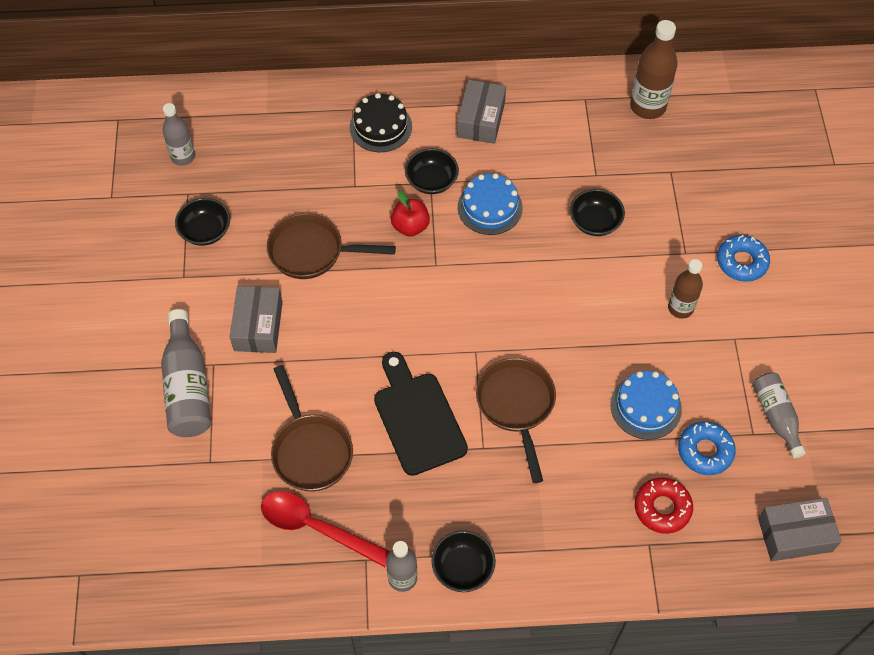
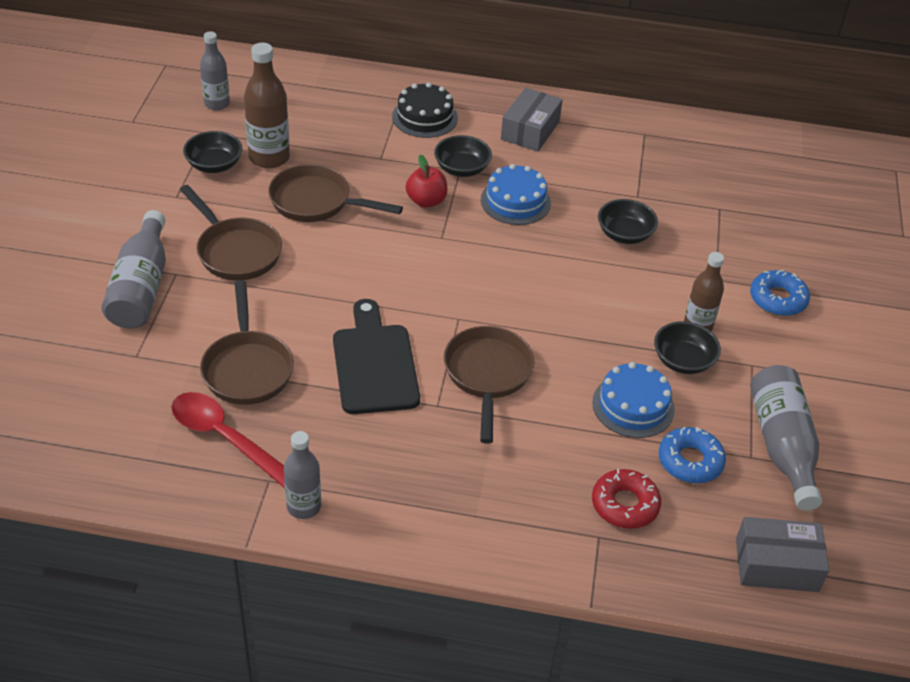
camera: 10 degrees right, 15 degrees down
(258, 326) = (235, 251): grey box -> brown pan
(463, 567) = (376, 512): black bowl -> black bowl (683, 361)
(647, 106) = (709, 152): brown bottle -> brown bottle (269, 158)
(776, 416) = (782, 446): grey bottle -> grey bottle, size x1.53

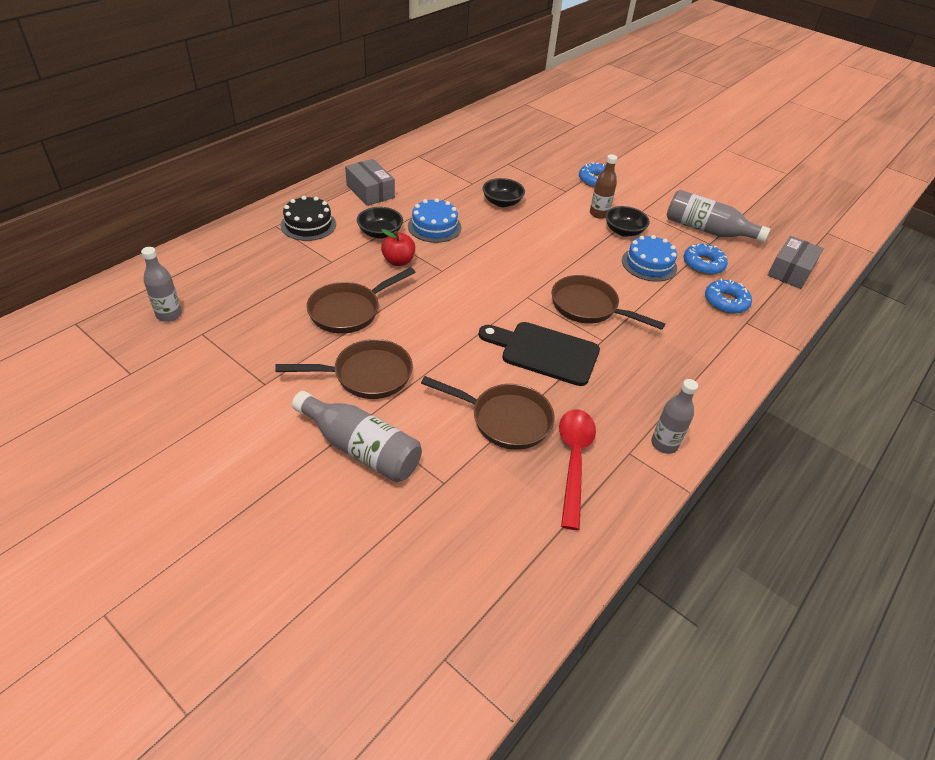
camera: 60 degrees left, 0 degrees up
(214, 165) = (247, 346): black bowl -> none
(226, 439) = (574, 461): red spoon -> red spoon turned 120 degrees clockwise
(269, 158) = (271, 313): brown bottle -> none
(625, 505) = (726, 302): red donut -> blue donut

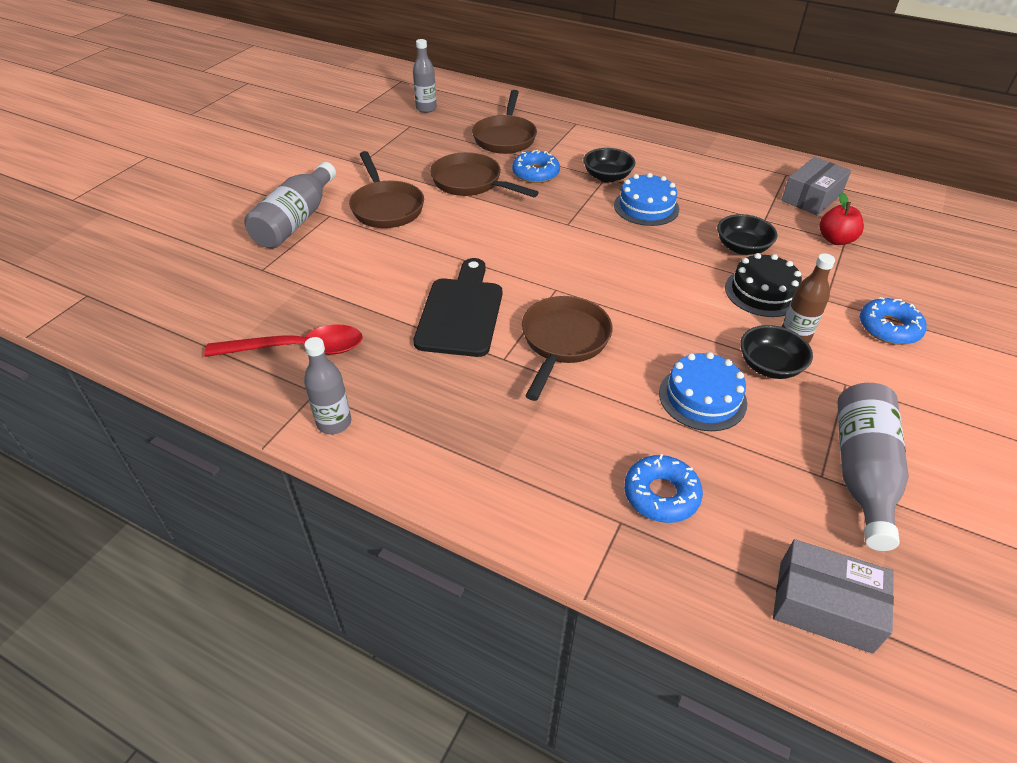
camera: 80 degrees right, 0 degrees up
(308, 224) = (590, 137): black cake -> black cake (762, 292)
(370, 191) = (679, 158): grey box -> grey box (811, 197)
(398, 261) = (565, 195): red apple -> red apple (835, 240)
(505, 419) = (347, 295): brown pan -> brown pan (505, 137)
(703, 264) = (749, 465): blue donut -> blue donut (535, 173)

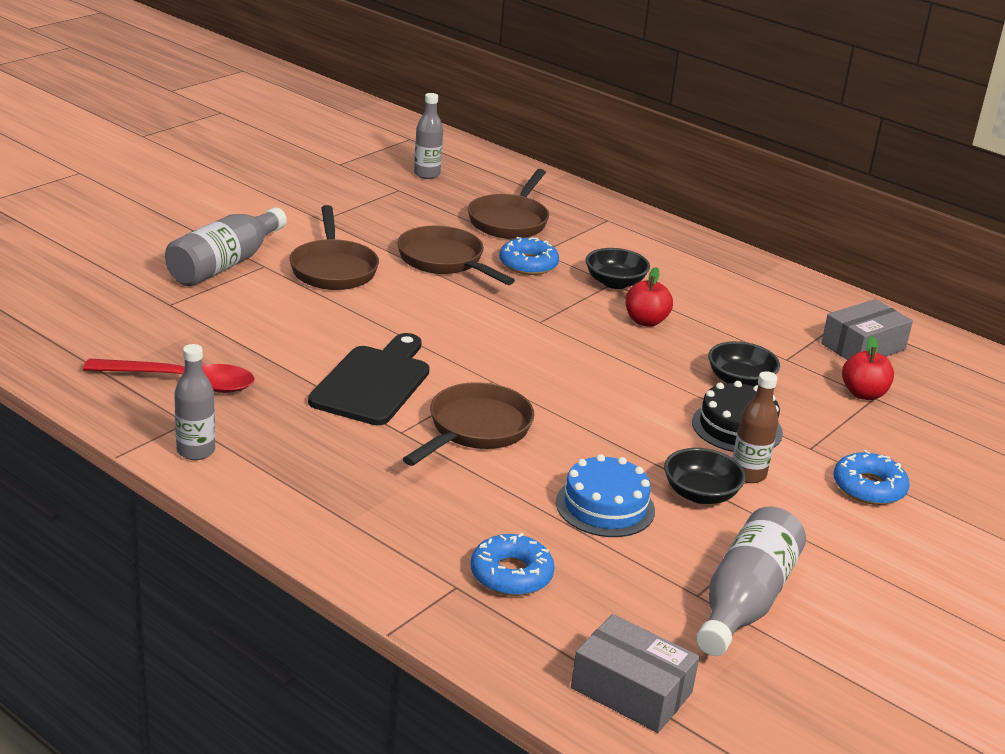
camera: 10 degrees right, 15 degrees down
(646, 207) = (645, 321): blue cake -> red apple

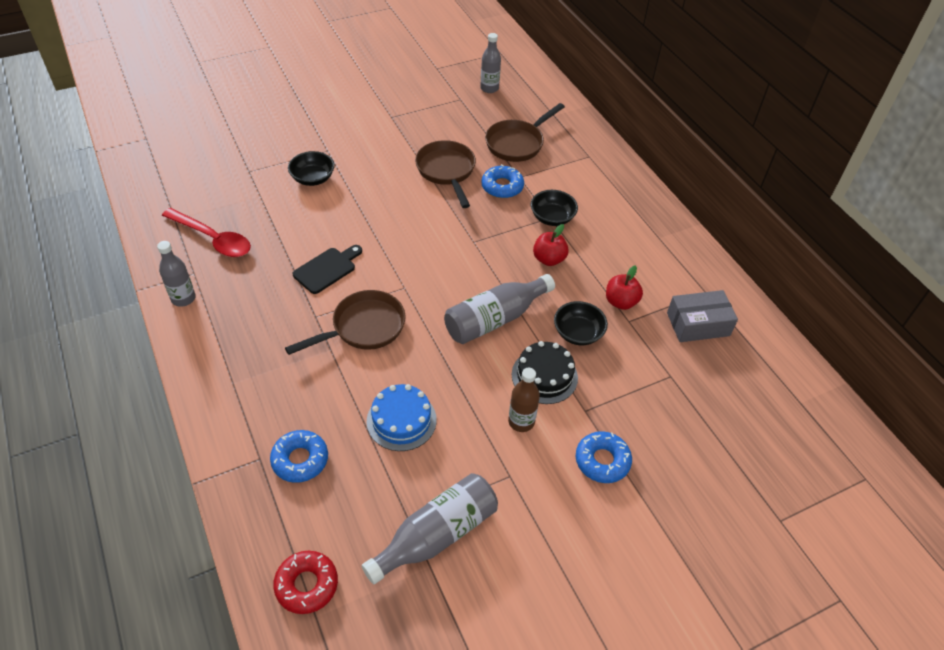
camera: 25 degrees right, 20 degrees up
(225, 264) = (304, 144): grey bottle -> grey bottle (495, 319)
(333, 269) = (369, 162): brown pan -> none
(373, 382) = (327, 269): black cutting board -> black cutting board, size x0.66
(631, 690) = (307, 585): grey box -> red donut
(700, 494) = (474, 429): black bowl -> black bowl (313, 178)
(863, 394) = (664, 370): red apple -> red apple (620, 302)

